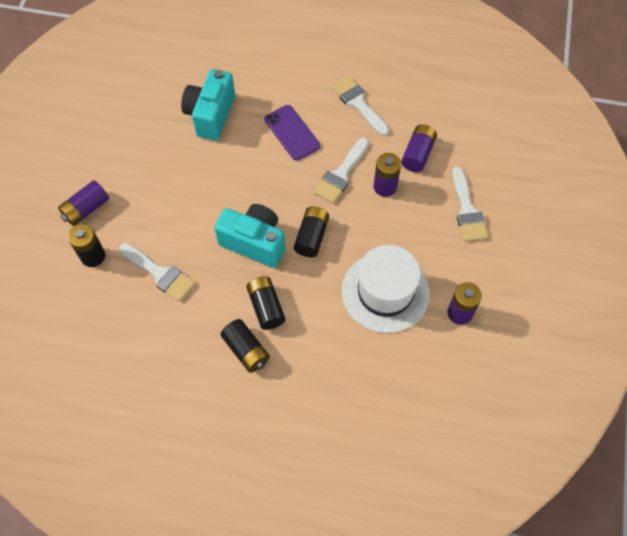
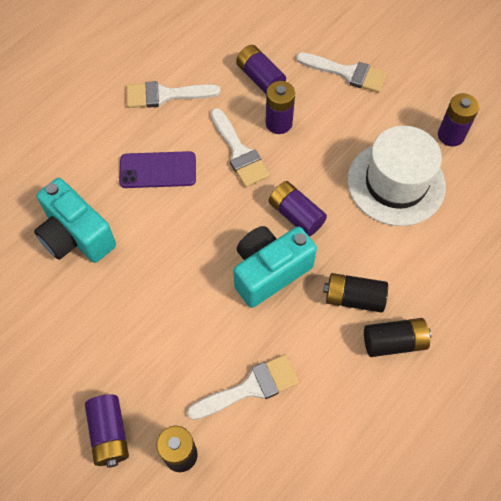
camera: 60 degrees left, 0 degrees up
(311, 237) = (296, 215): black battery -> purple battery

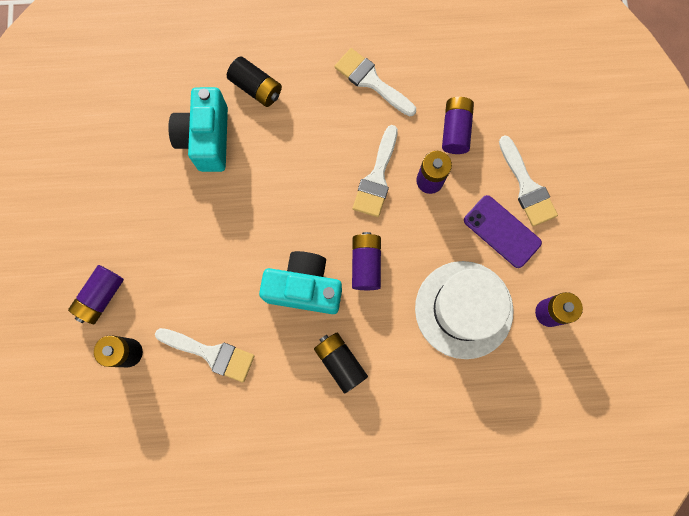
camera: 45 degrees right, 15 degrees up
(158, 170) = (306, 138): purple phone -> purple phone (502, 231)
(394, 342) = (333, 418): black battery -> black battery (256, 88)

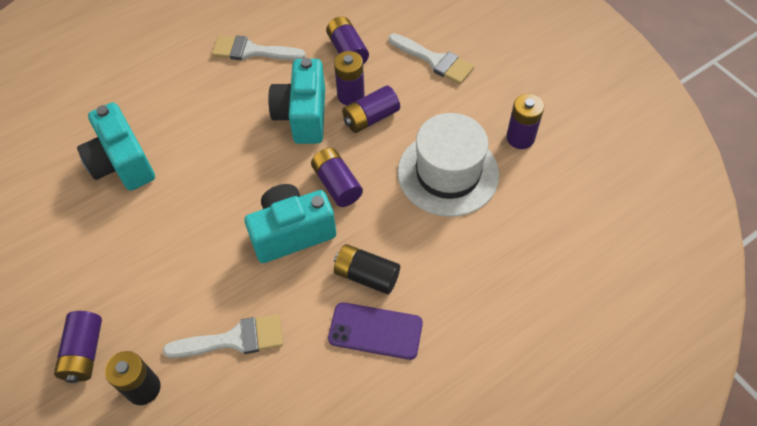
camera: 30 degrees left, 20 degrees down
(256, 88) = (148, 103): black battery -> none
(377, 178) = (303, 116): white brush -> turquoise camera
(433, 214) = (371, 118): none -> purple battery
(502, 231) = (438, 101): purple phone -> purple phone (375, 331)

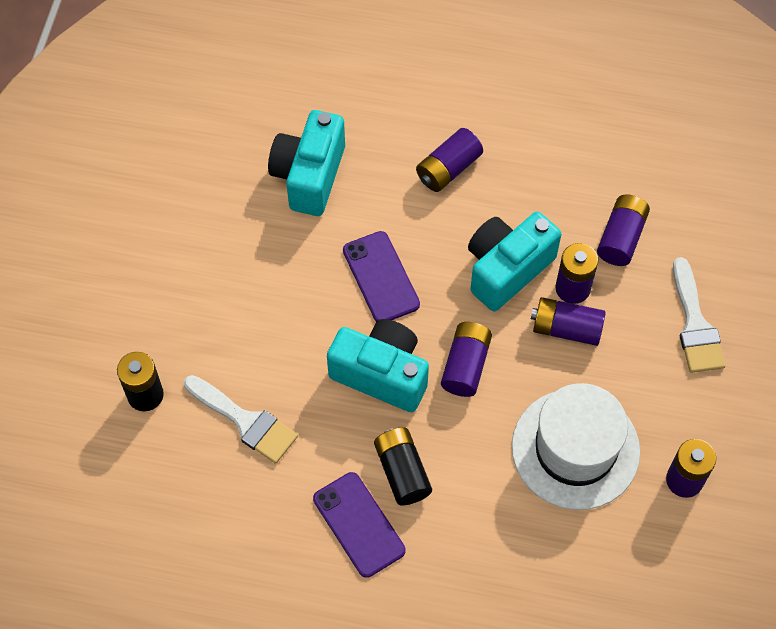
camera: 45 degrees right, 5 degrees up
(84, 352) = (131, 323): purple battery -> purple battery (448, 169)
(231, 181) = (380, 277): none -> purple phone
(251, 51) = (530, 157): white brush -> none

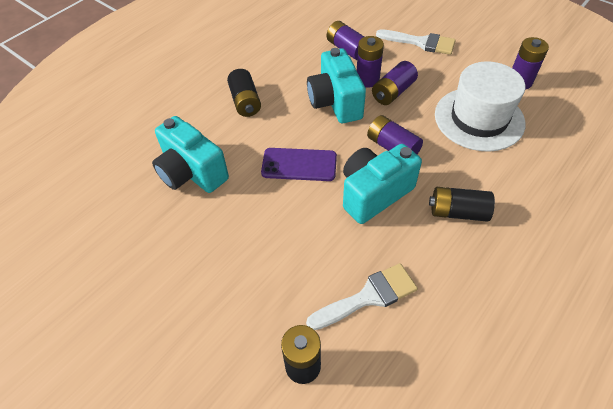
camera: 60 degrees left, 10 degrees down
(358, 524) = (491, 256): purple phone -> none
(448, 169) = (245, 102): purple battery -> black battery

